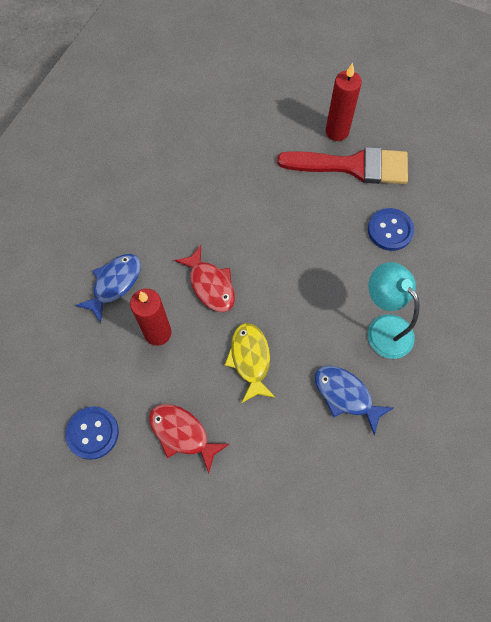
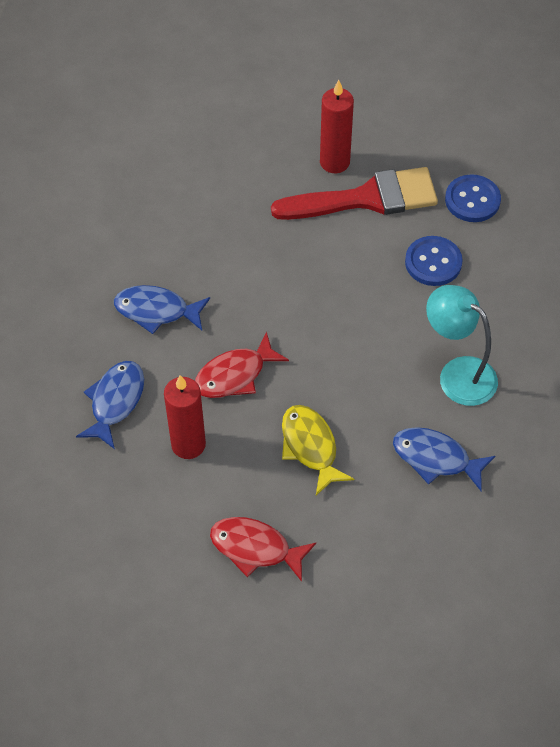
camera: 15 degrees left, 10 degrees down
(92, 433) = (146, 575): blue button -> blue button (472, 200)
(168, 218) = (156, 311): none -> blue fish
(210, 285) = (235, 375): red fish -> red fish turned 105 degrees clockwise

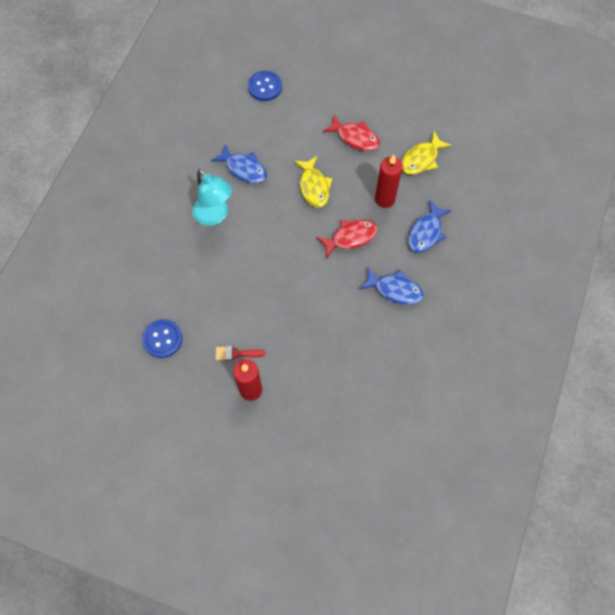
camera: 170 degrees left, 10 degrees up
(132, 527) = (421, 159): none -> yellow fish
(366, 198) = (236, 353): red brush -> red brush, size x0.42
(433, 262) = (205, 294): blue button -> blue button (265, 87)

